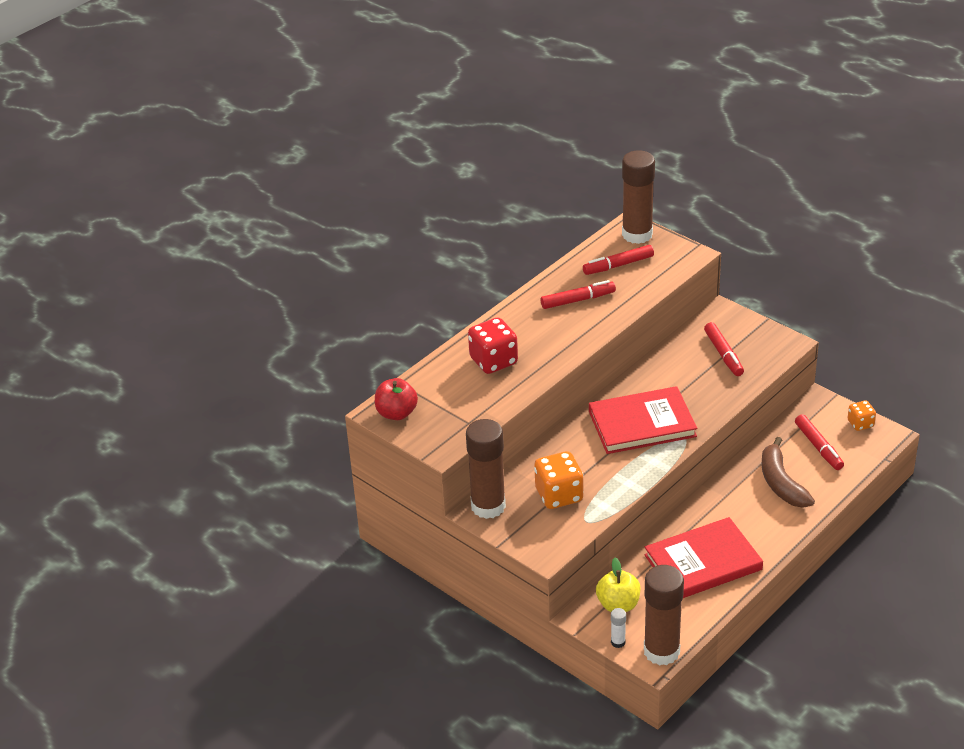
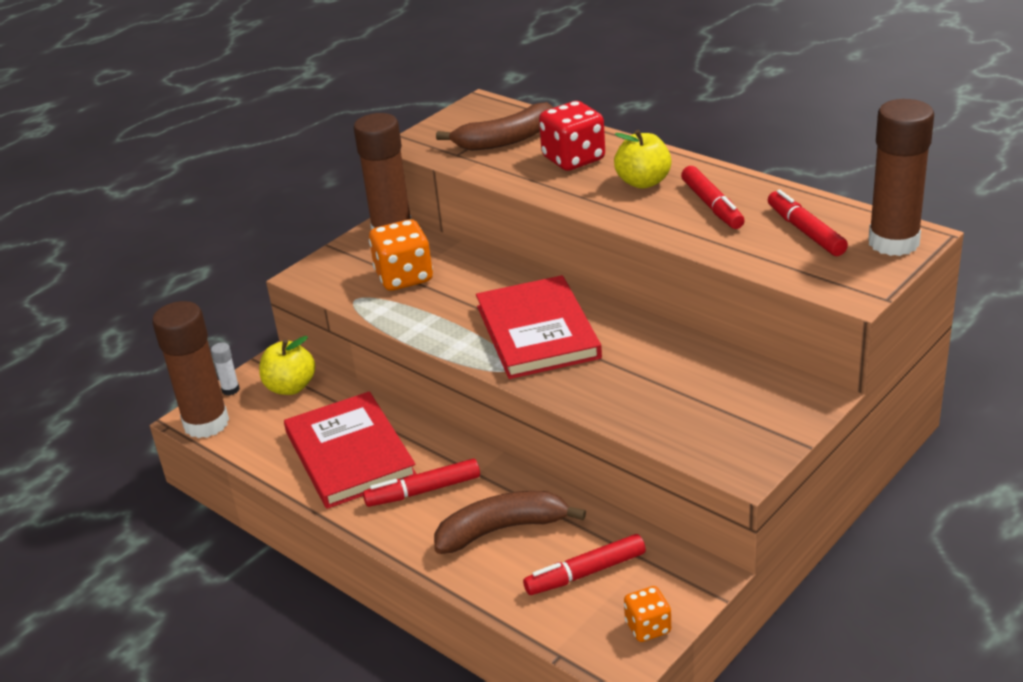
camera: 90 degrees right, 5 degrees down
(396, 413) = (477, 113): red apple -> none
(451, 396) = (505, 140): none -> brown banana
(538, 328) = (643, 182): none -> yellow apple
(723, 354) = (703, 400): red marker -> red marker (423, 491)

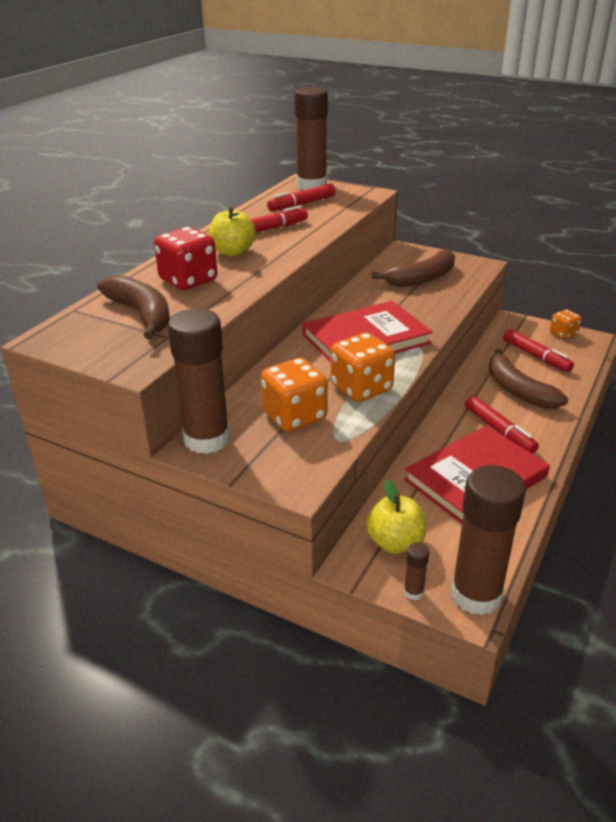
camera: 105 degrees left, 0 degrees up
(230, 390) = (413, 592): white glue stick -> brown glue stick
(433, 319) = (361, 388): none -> orange dice
(700, 398) = (421, 278): none -> brown banana

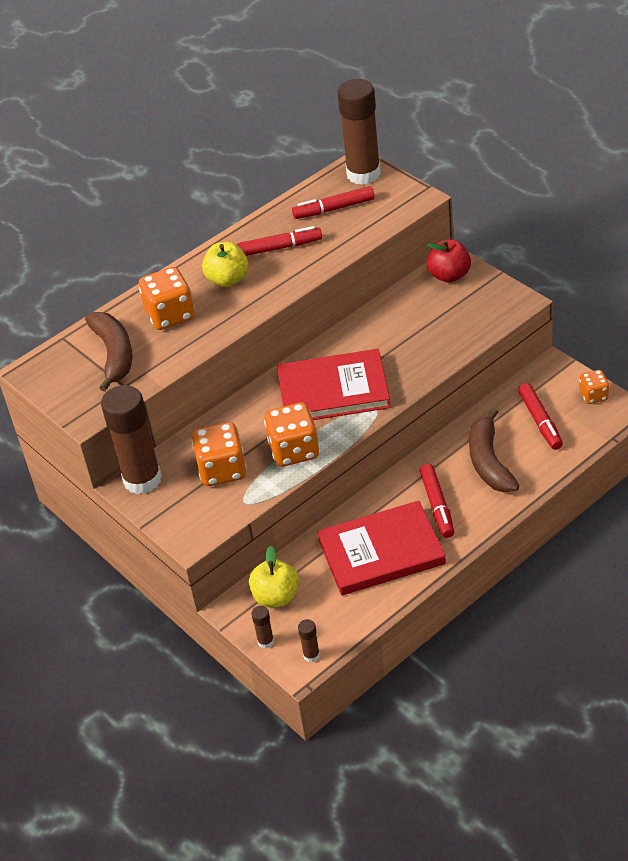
camera: 25 degrees right, 10 degrees up
(188, 280) = (170, 315): red dice -> orange dice
(408, 256) = (449, 275): none -> red apple
(421, 278) = (440, 313): brown banana -> none
(476, 595) = (311, 655): brown glue stick -> brown glue stick, size x0.41

